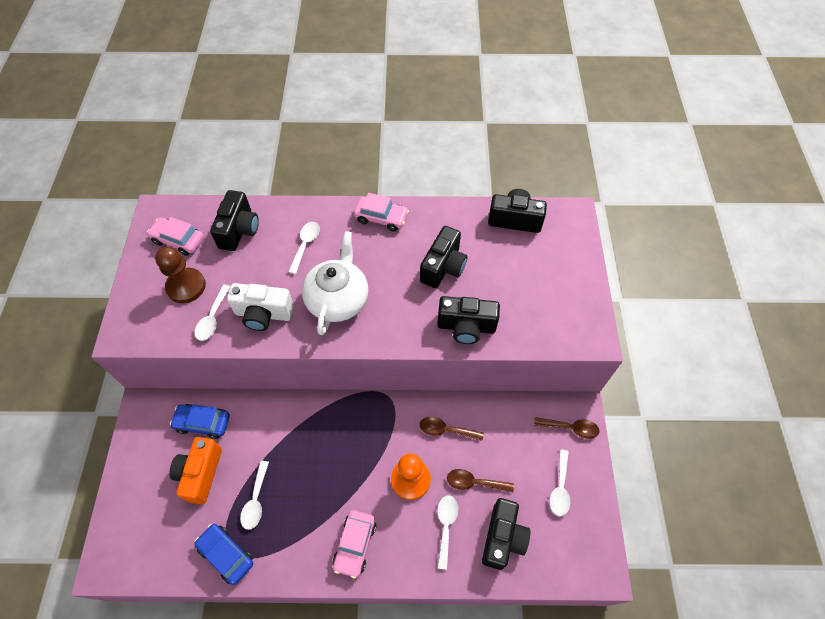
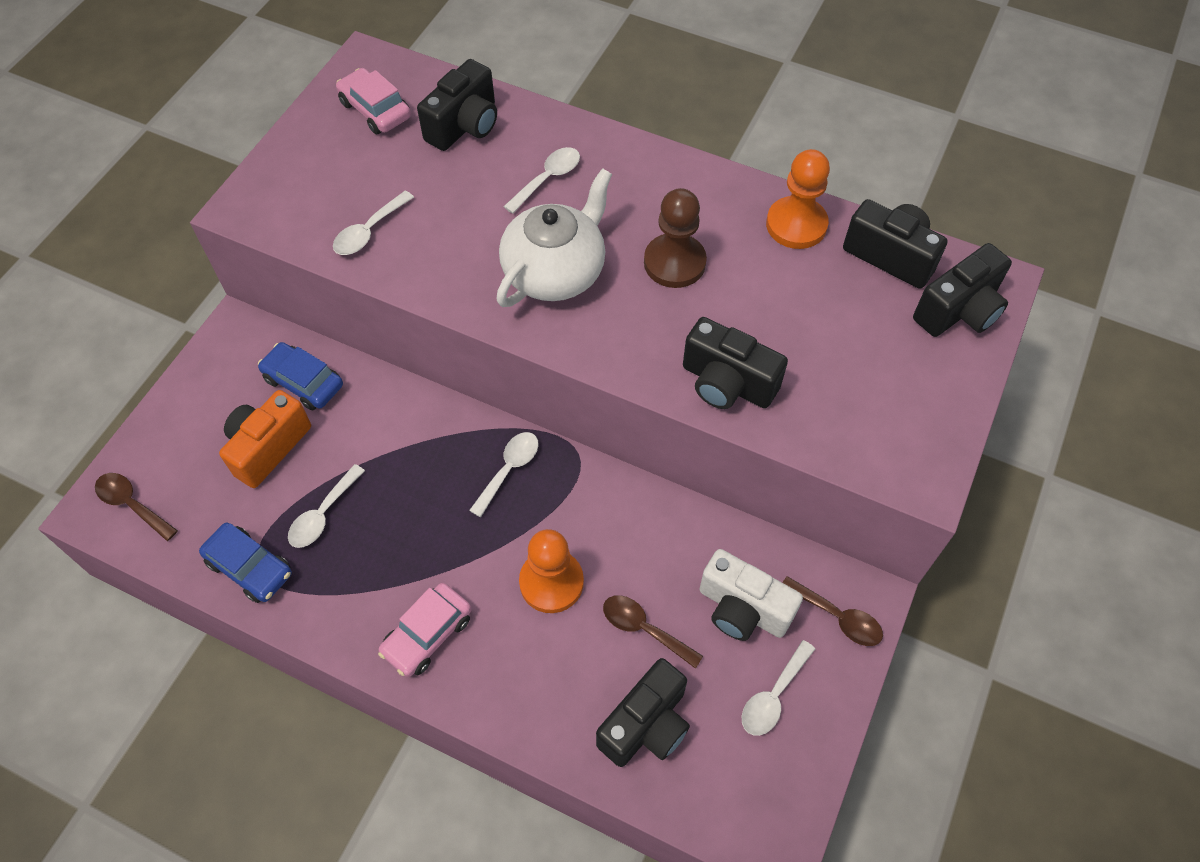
camera: 25 degrees right, 0 degrees up
(186, 286) = (355, 176): brown pawn -> brown pawn (674, 263)
(226, 555) = (250, 567): blue car -> blue car turned 150 degrees clockwise
(263, 314) = (440, 252): white camera -> white camera (743, 609)
(381, 218) = (680, 180): pink car -> none
(443, 267) = (737, 284): black camera -> black camera (959, 311)
(446, 430) = (640, 536): brown spoon -> brown spoon (132, 504)
(446, 526) = (570, 670): white spoon -> white spoon (509, 470)
(457, 220) = (796, 225): none -> orange pawn

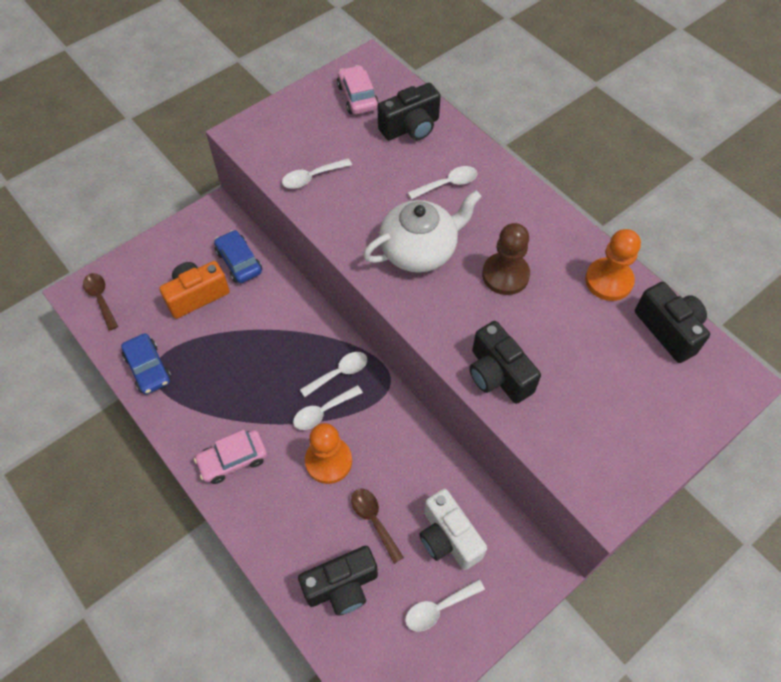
camera: 25 degrees right, 0 degrees up
(323, 514) = (208, 353): white spoon -> white spoon (323, 412)
(837, 617) = (513, 574): brown spoon -> none
(959, 311) = (700, 391): black camera -> none

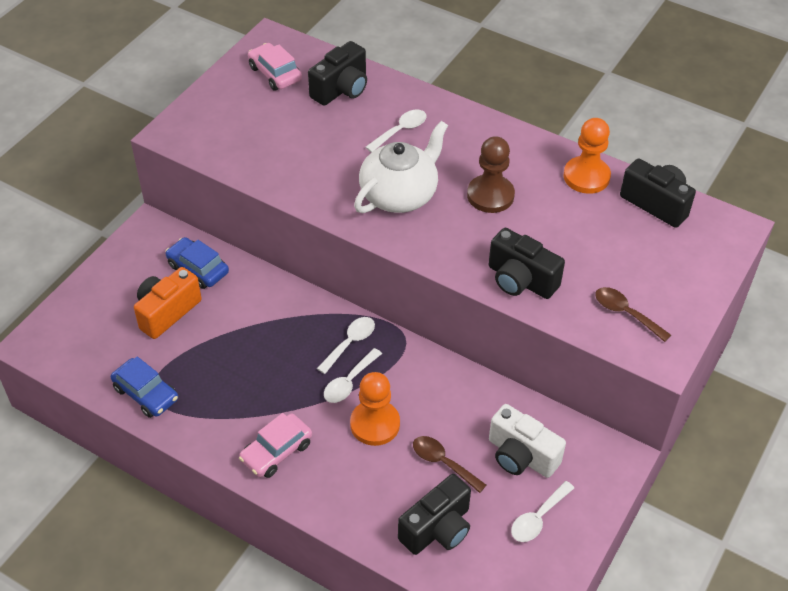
camera: 20 degrees left, 10 degrees down
(100, 299) = (61, 342): brown spoon -> brown spoon (625, 313)
(312, 177) = (263, 156): white spoon -> none

